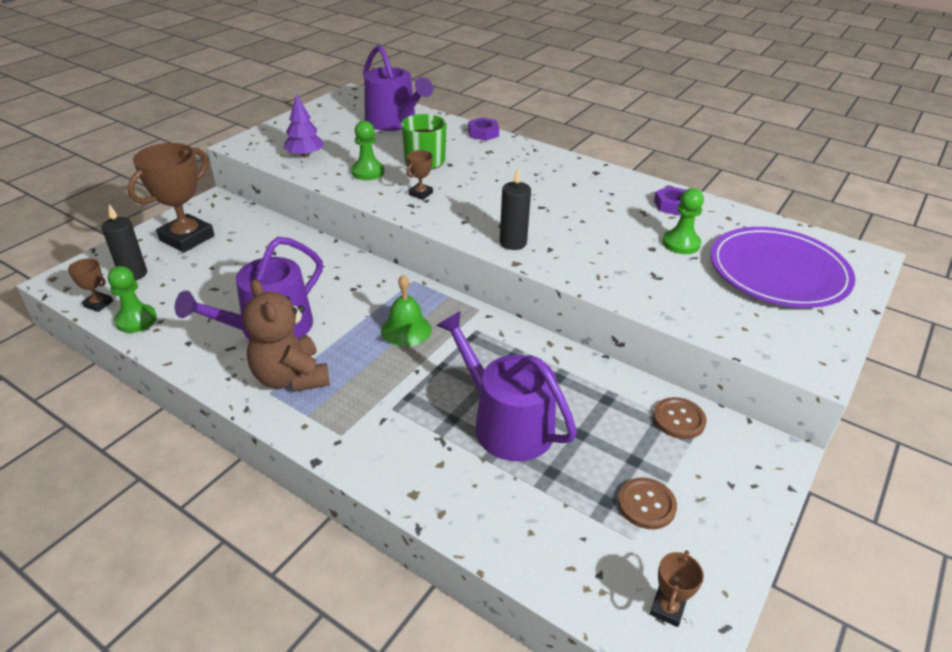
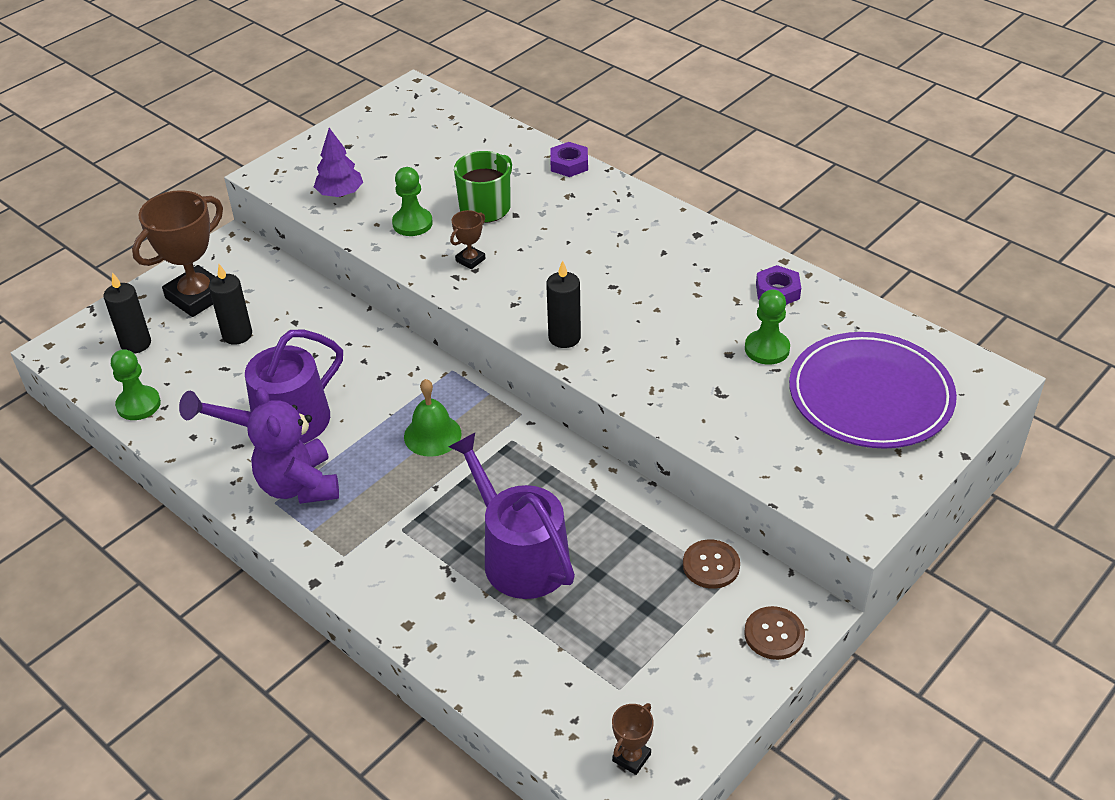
camera: 10 degrees right, 5 degrees up
(98, 304) = (98, 381): brown trophy -> none
(224, 263) = (237, 335): none -> black candle
(291, 377) = (299, 486): brown teddy bear -> purple teddy bear
(394, 122) = (458, 142): purple watering can -> none
(646, 504) = (644, 655): brown button -> brown button (774, 634)

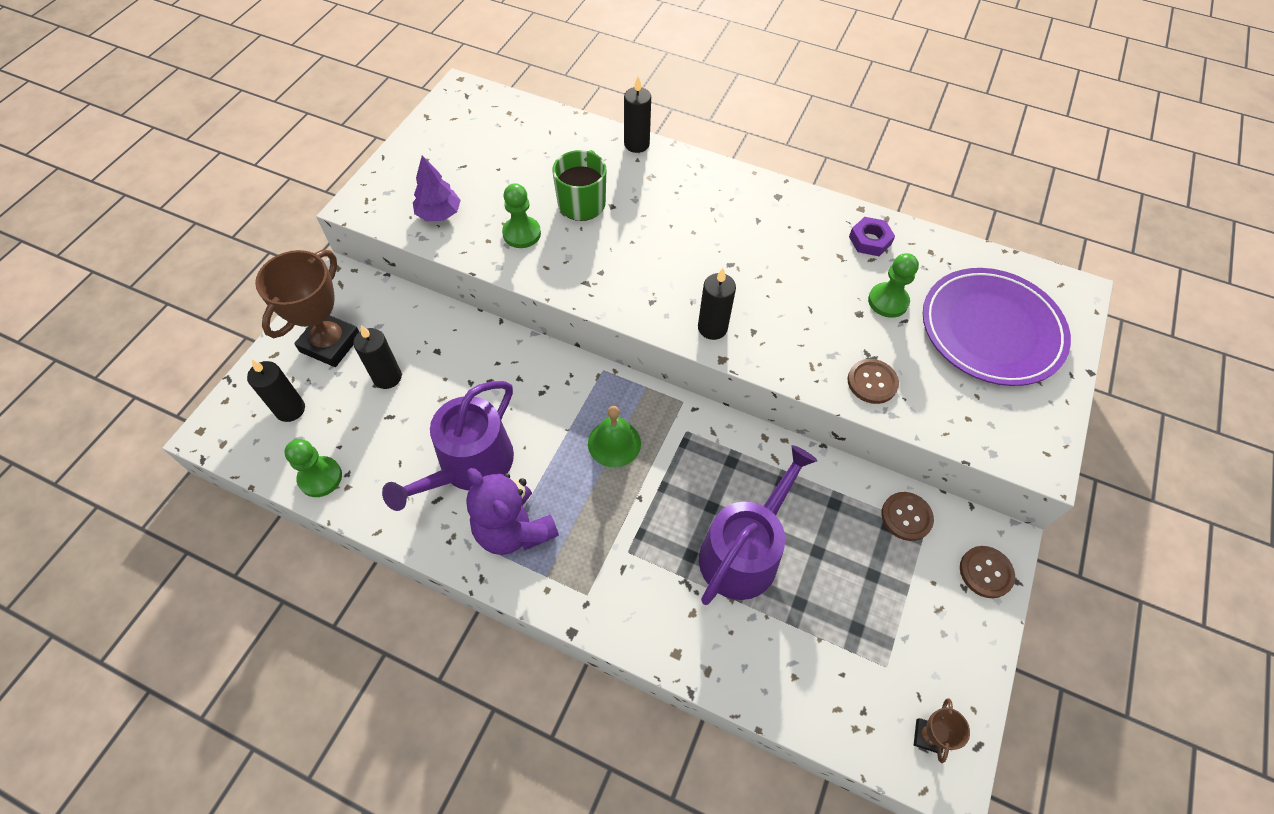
camera: 20 degrees left, 15 degrees up
(470, 260) = (592, 262): brown trophy -> none
(519, 556) = (744, 551): purple watering can -> purple watering can turned 90 degrees clockwise
(569, 164) = (636, 144): purple nut -> black candle
(709, 416) = (872, 382): none -> brown button

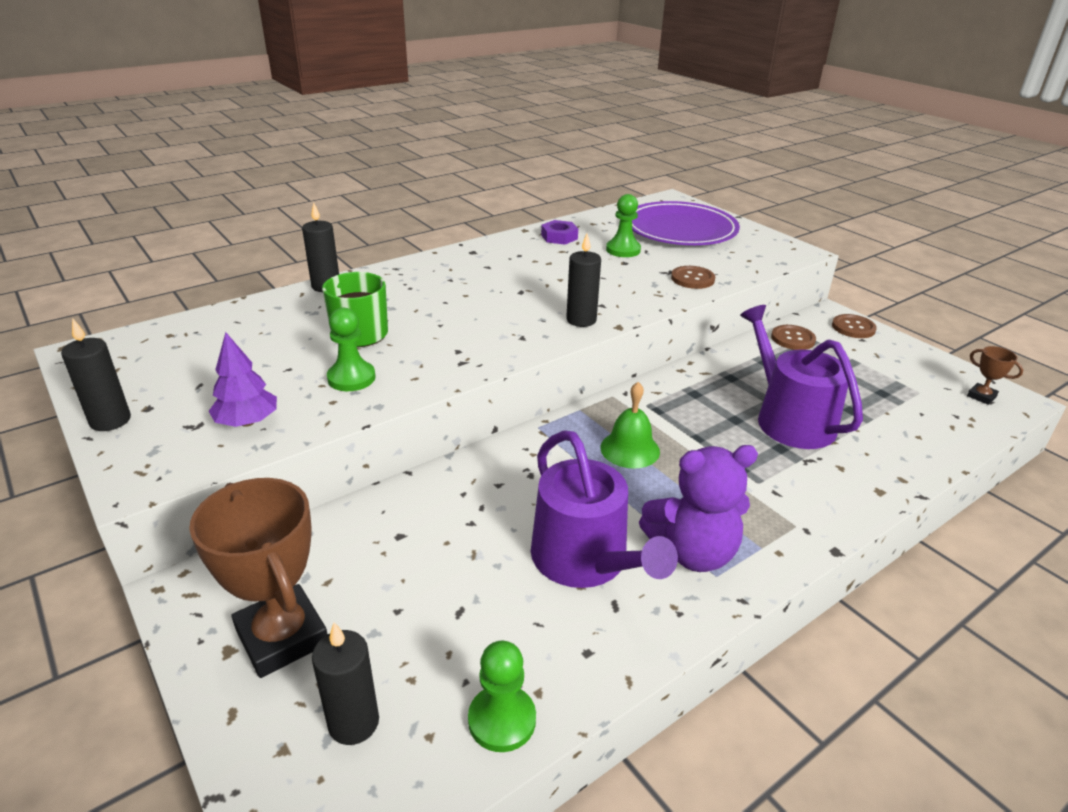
camera: 60 degrees left, 25 degrees down
(387, 377) = (396, 594): black candle -> black candle (110, 420)

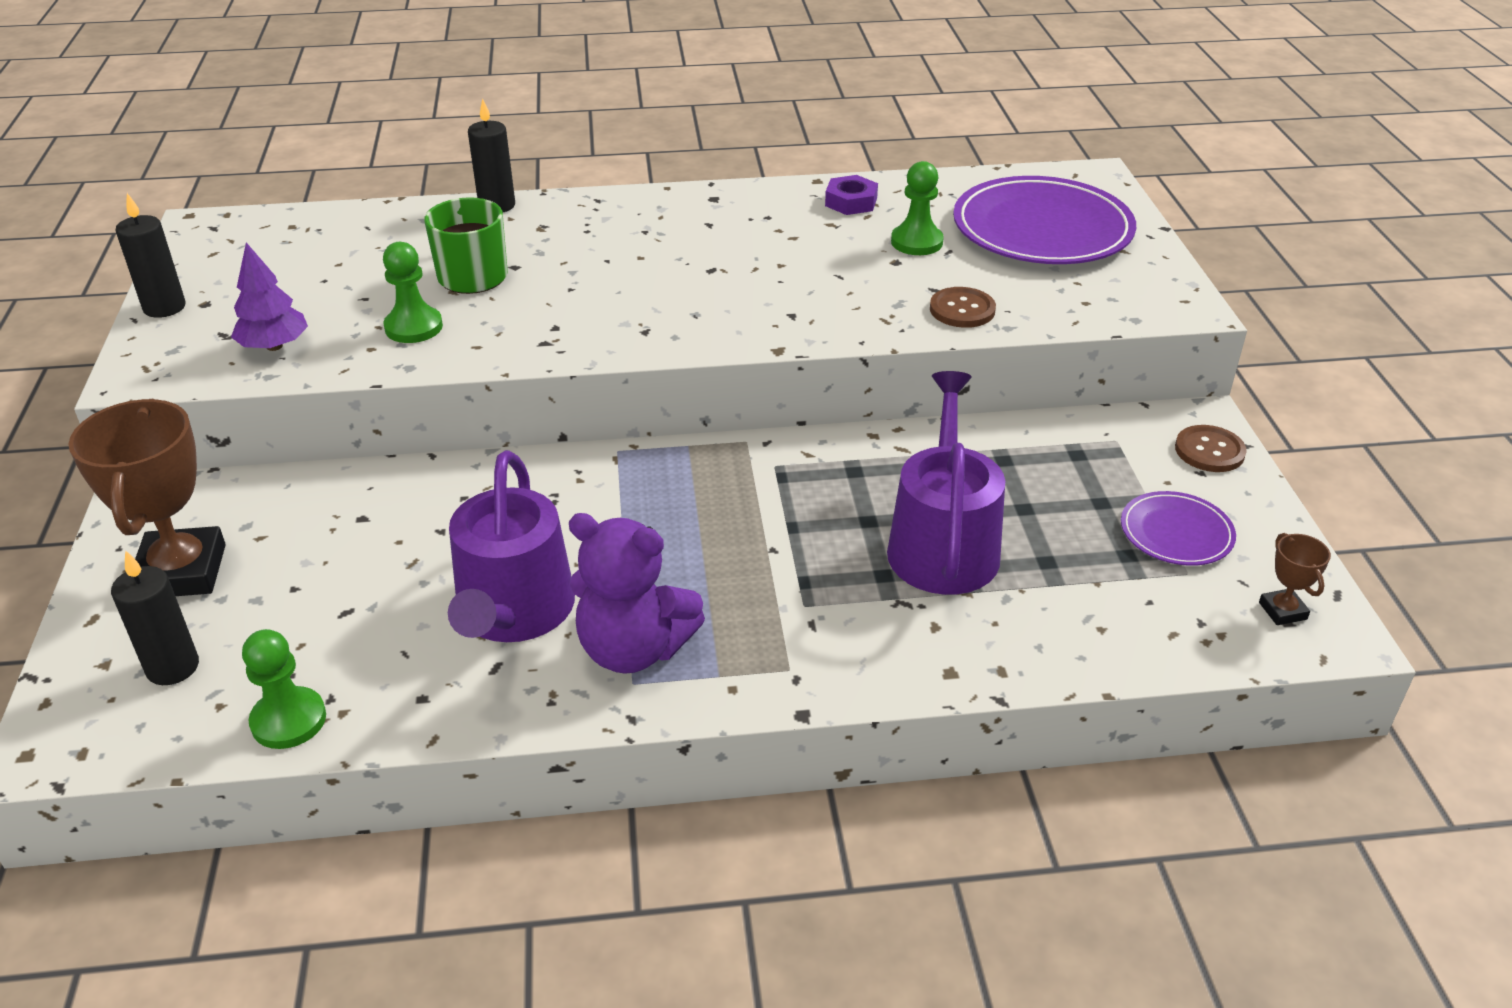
camera: 30 degrees right, 5 degrees up
(581, 320) = (741, 328): black candle -> none
(630, 449) = (694, 512): green bell -> none
(793, 339) = (1089, 440): brown button -> none
(889, 373) = (1176, 533): none -> purple plate

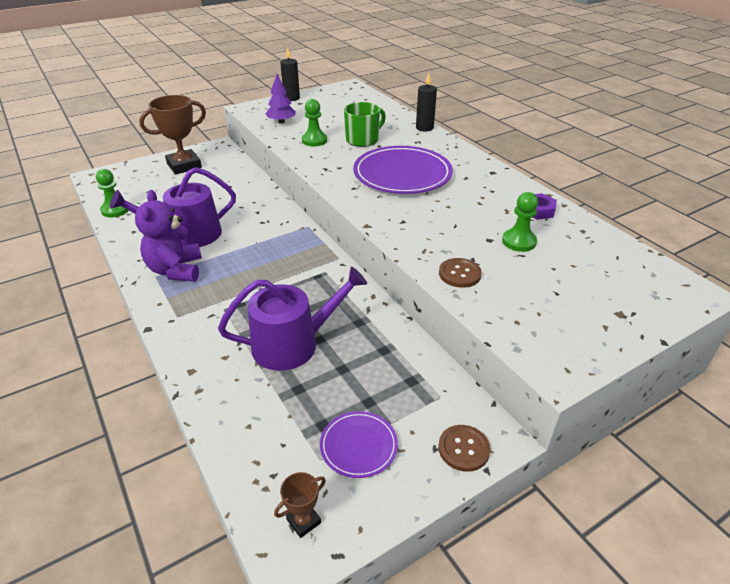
camera: 65 degrees right, 0 degrees up
(172, 667) = (136, 181): black candle -> none
(1042, 229) = (591, 285): purple plate -> purple plate (402, 174)

